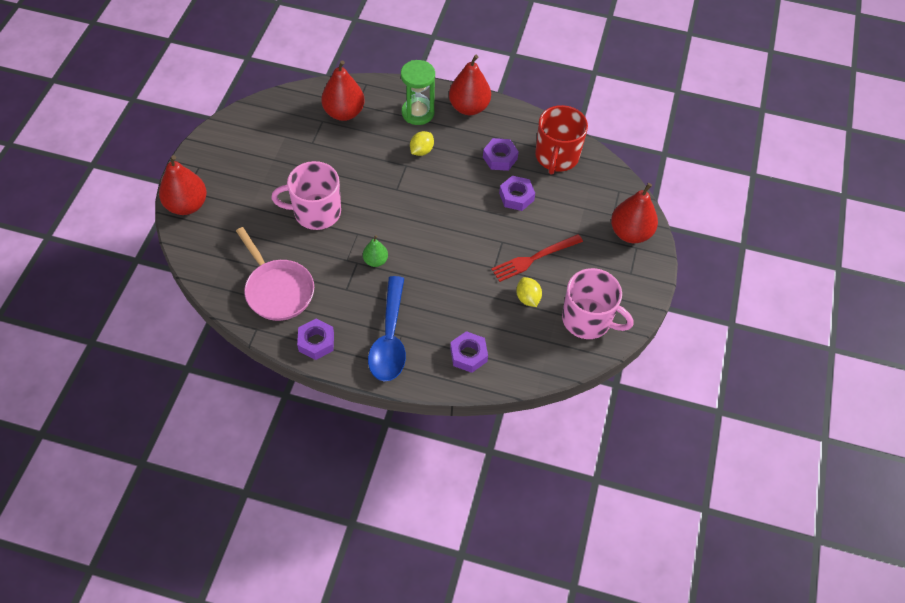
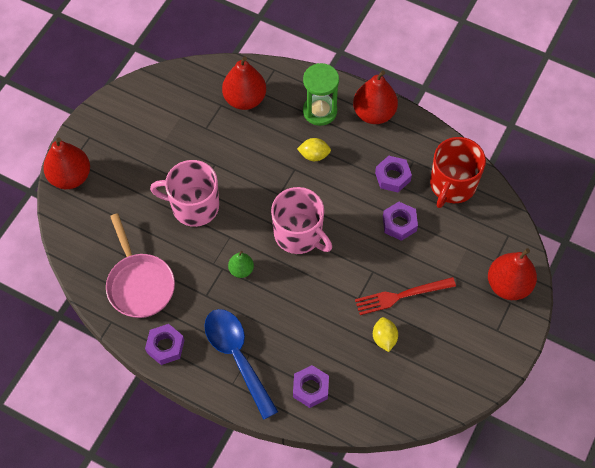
camera: 15 degrees right, 5 degrees up
(390, 339) = (237, 356): blue spoon -> blue spoon turned 135 degrees clockwise
(421, 151) = (314, 155): yellow lemon -> yellow lemon turned 45 degrees clockwise
(587, 319) = (440, 373): pink mug -> pink mug (299, 234)

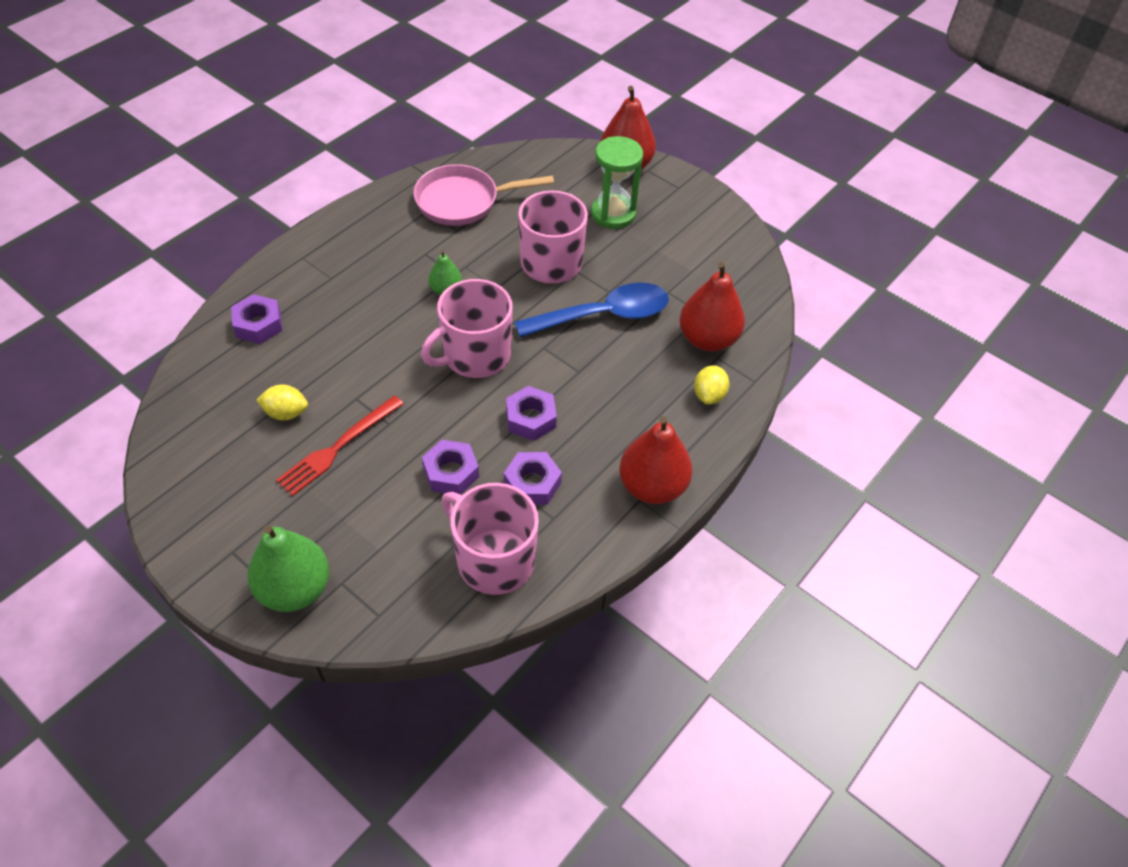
camera: 100 degrees right, 10 degrees down
(165, 346) = (375, 210): purple nut -> purple nut (531, 418)
(237, 356) = (333, 267): blue spoon -> blue spoon (604, 315)
(314, 155) = (595, 397): yellow lemon -> yellow lemon (709, 395)
(320, 111) = (670, 419): green hourglass -> green hourglass (613, 214)
(401, 296) = (338, 447): red fork -> red fork turned 135 degrees counterclockwise
(452, 185) = (494, 560): red mug -> pink mug
(508, 285) = (295, 589): red pear -> green pear

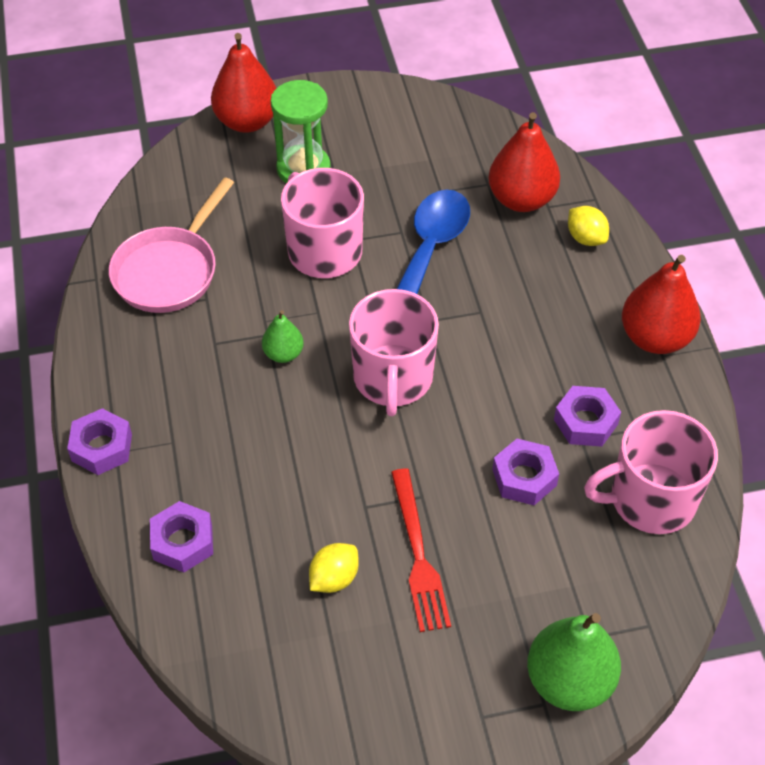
camera: 50 degrees left, 0 degrees up
(531, 418) = (508, 380): purple nut -> purple nut (102, 447)

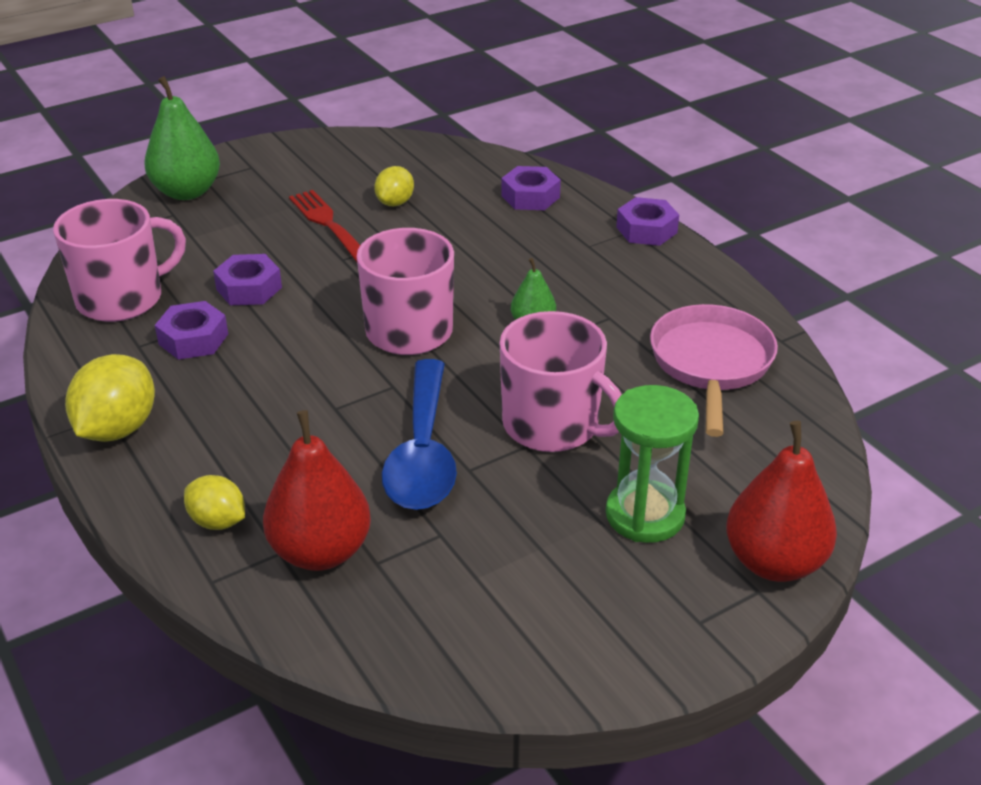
camera: 160 degrees right, 15 degrees down
(655, 338) = (117, 429): red pear -> yellow lemon

